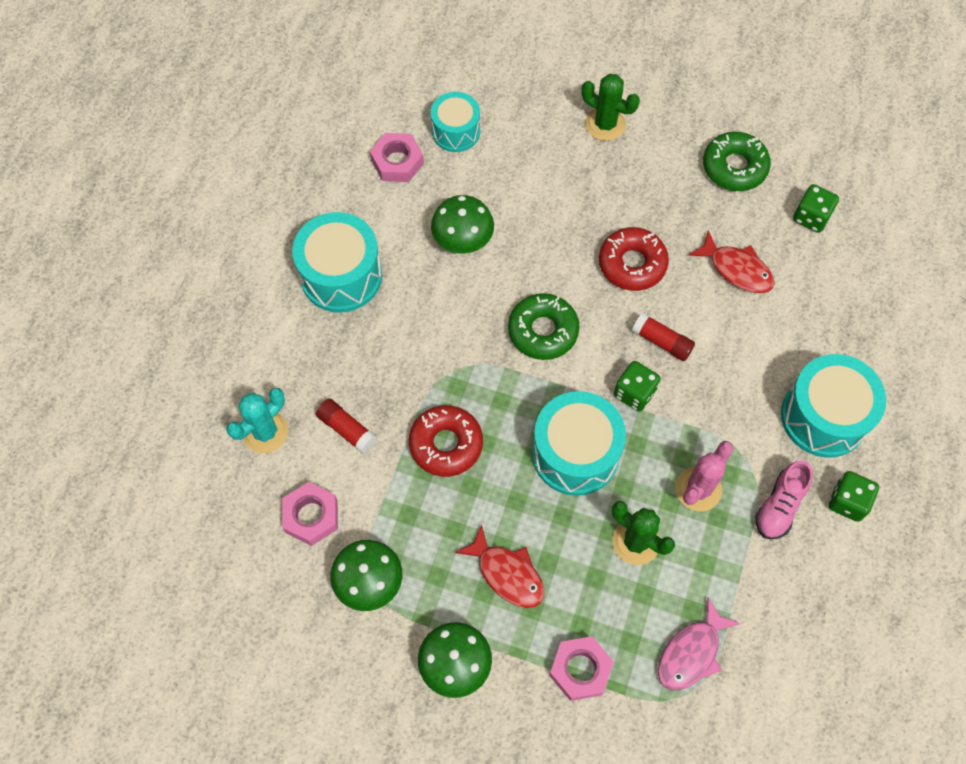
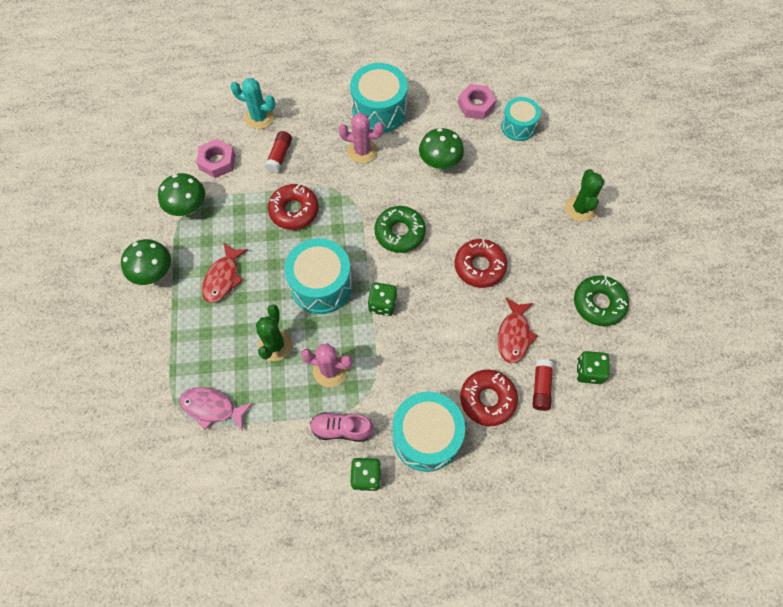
camera: 65 degrees right, 0 degrees up
(395, 323) = (362, 151): none -> pink cactus
(580, 670) = (176, 344): pink nut -> none
(662, 341) = (430, 307): red glue stick -> red glue stick (541, 387)
(804, 332) = (487, 399): none -> red donut

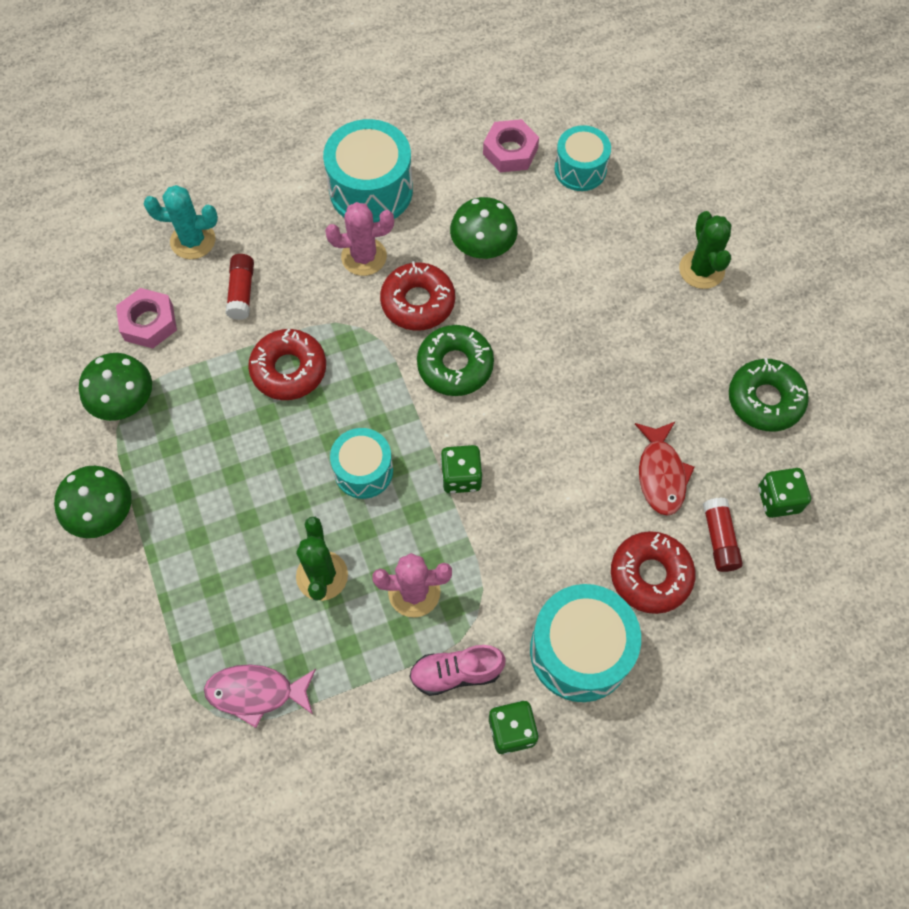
camera: 15 degrees left, 0 degrees up
(223, 278) = (213, 496): red fish -> none
(321, 285) = (363, 471): turquoise drum -> turquoise drum, size x0.63
(479, 266) = (584, 387): red donut -> red donut (418, 302)

